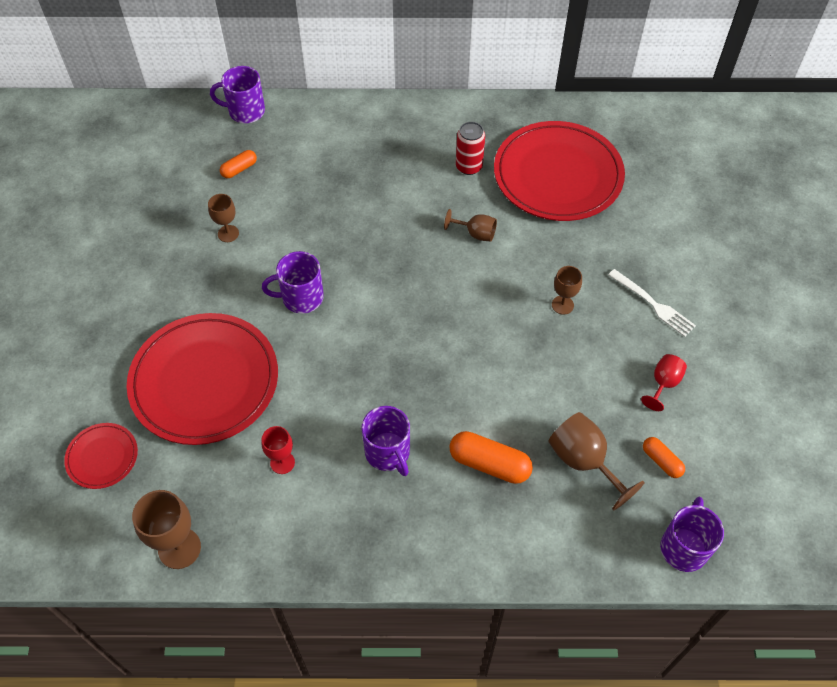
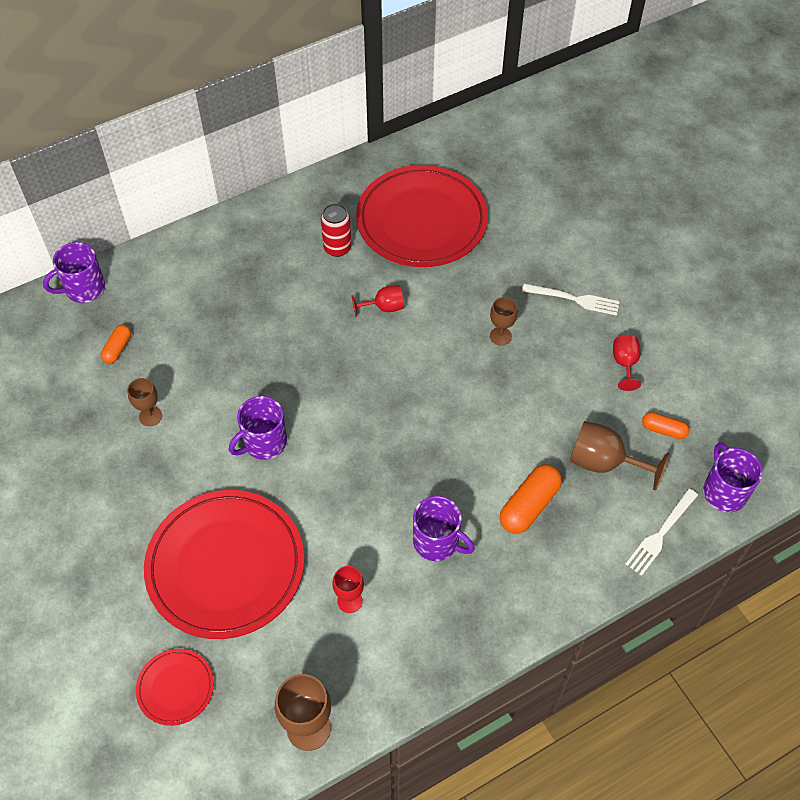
camera: 30 degrees left, 0 degrees up
(475, 233) = (384, 307): brown goblet -> red goblet
(489, 464) = (529, 505): orange capsule -> orange capsule turned 45 degrees counterclockwise
(595, 553) = (660, 534): none -> white fork

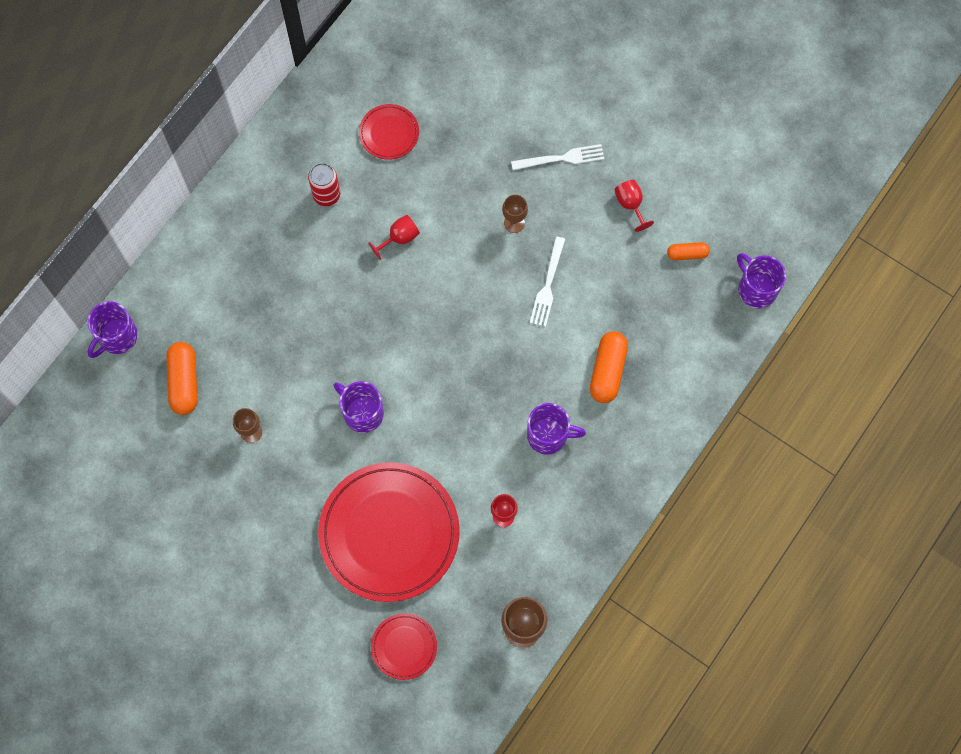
camera: 25 degrees left, 15 degrees up
(117, 348) = (184, 382): orange capsule -> orange capsule, size x1.71
(264, 443) = (362, 413): purple mug -> purple mug turned 105 degrees clockwise
(421, 220) = (389, 133): red plate -> red plate, size x0.46
(604, 462) = (651, 306): brown goblet -> none
(660, 534) = (721, 349): white fork -> white fork (548, 285)

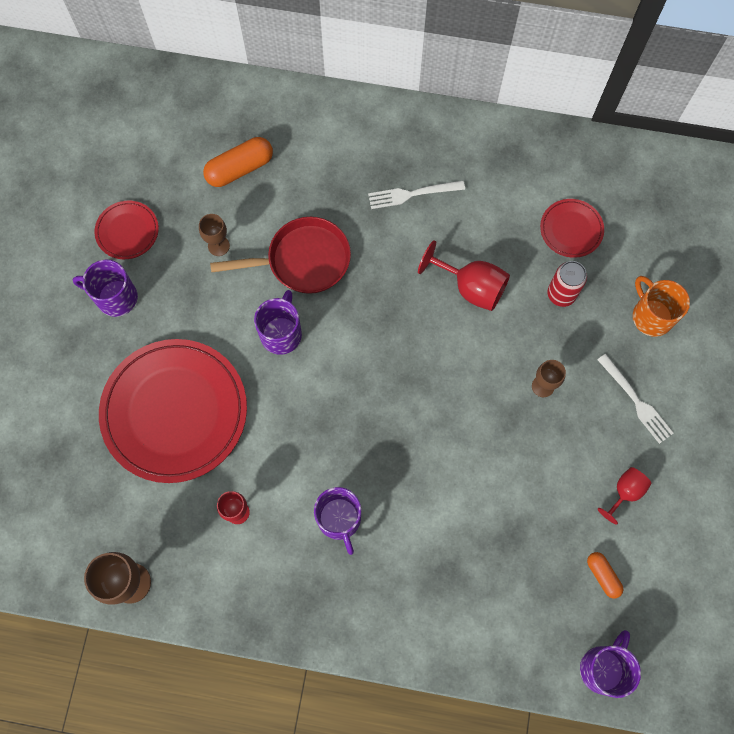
camera: 65 degrees right, 0 degrees up
(117, 337) = (255, 96): purple mug -> purple mug (115, 297)
(303, 366) = (302, 260): none -> red pan
(326, 195) = (479, 204): red can -> red can (561, 294)
(399, 238) = (470, 287): red goblet -> red goblet, size x1.64
(404, 647) = (69, 476): red plate -> red plate (127, 231)
(496, 110) = (651, 316): none -> orange mug
(548, 285) = (495, 448): white fork -> white fork (412, 194)
(607, 371) = (435, 548): orange capsule -> none

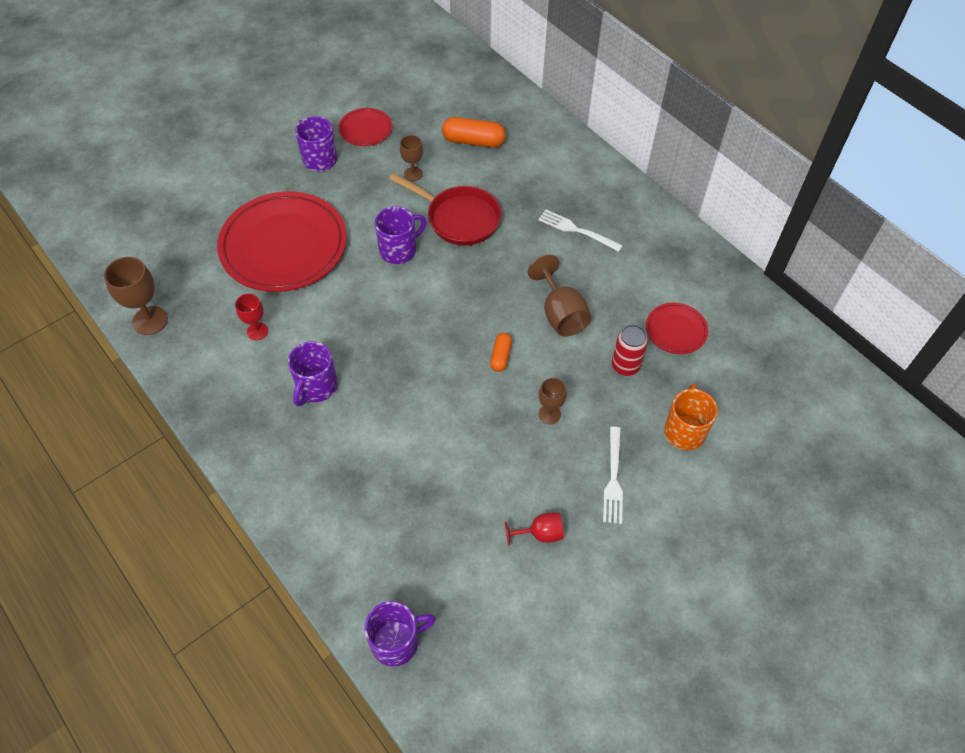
camera: 40 degrees right, 15 degrees down
(470, 287) = (560, 314): red goblet -> brown goblet
(602, 575) = (463, 577): orange capsule -> orange capsule (500, 356)

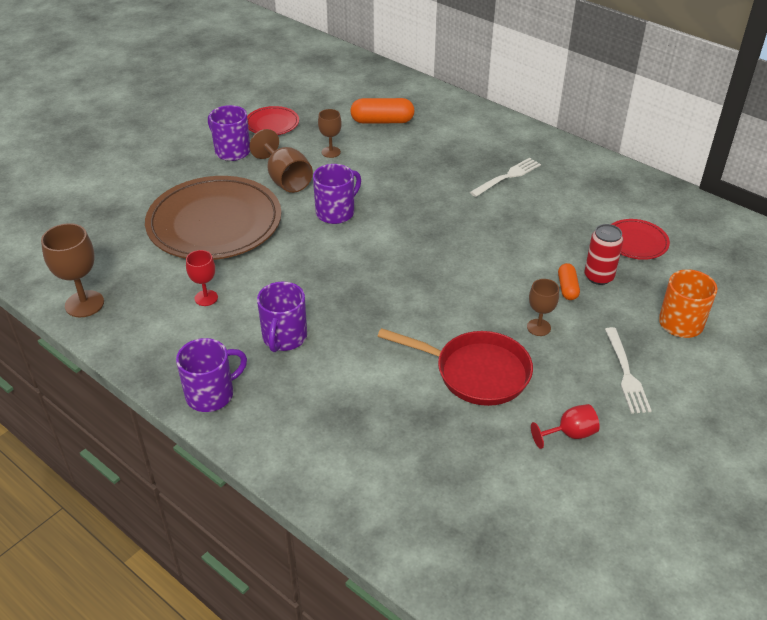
camera: 10 degrees left, 15 degrees down
(283, 245) = (214, 223): red plate -> brown plate
(396, 642) = (449, 564): purple mug -> purple mug (211, 394)
(459, 218) = (388, 181): red pan -> red pan (475, 372)
(500, 356) = (470, 285): orange capsule -> orange capsule (567, 288)
(560, 314) = (517, 243): brown goblet -> brown goblet (285, 179)
(576, 230) = (507, 176): white fork -> white fork turned 120 degrees clockwise

